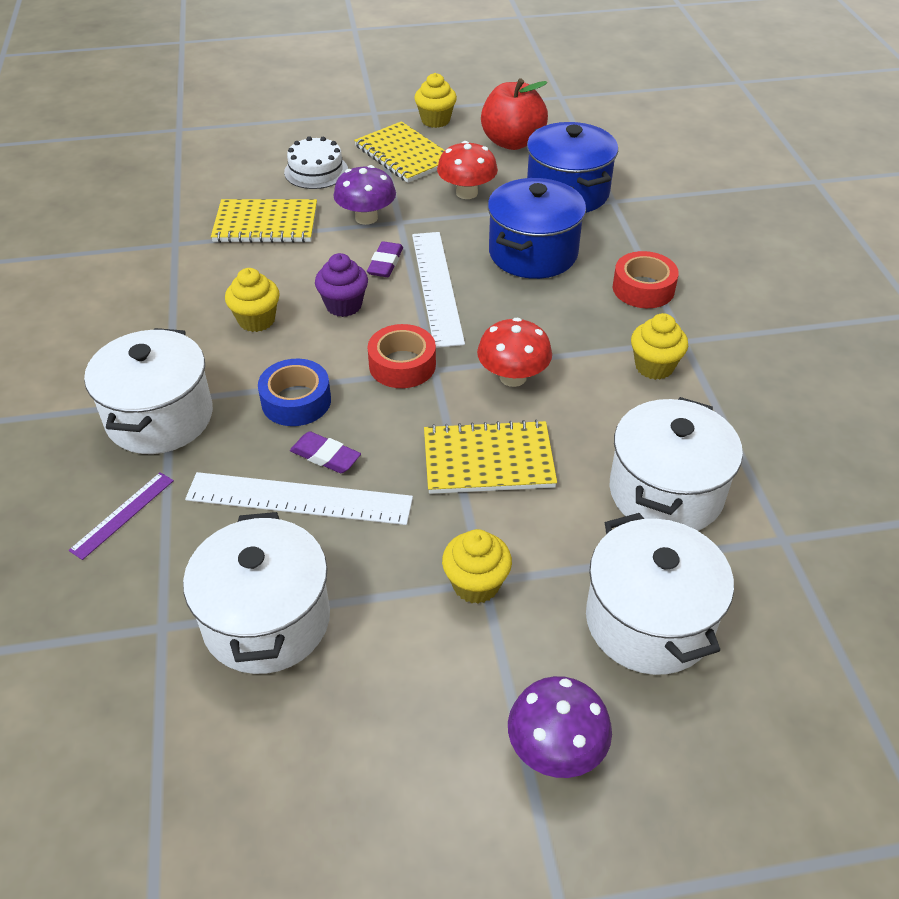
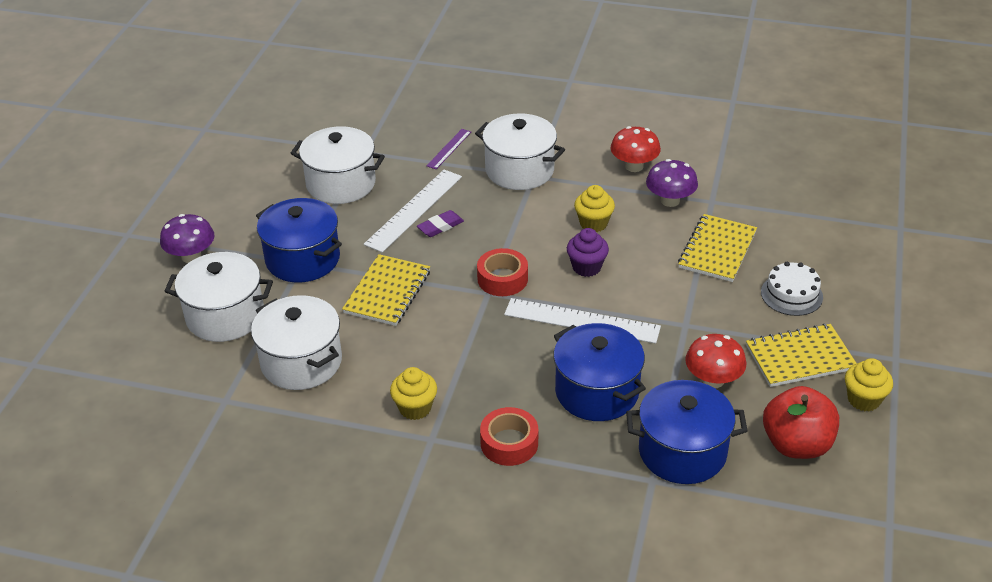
camera: 115 degrees right, 5 degrees down
(123, 515) = (449, 149): purple ruler -> purple ruler turned 60 degrees clockwise
(296, 401) = (498, 225): blue tape -> none
(366, 218) = (700, 307): purple mushroom -> purple mushroom (670, 201)
(385, 263) = (628, 301): purple eraser -> none
(476, 584) = (303, 259): yellow cupcake -> blue pot
(513, 377) = (454, 328): red mushroom -> red mushroom (634, 166)

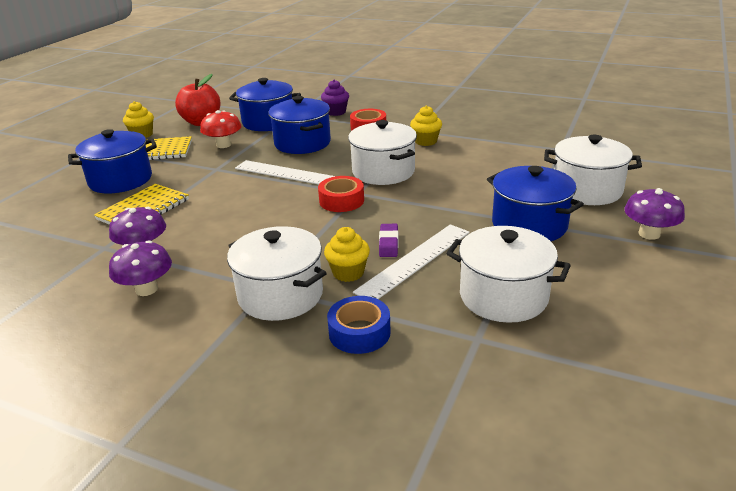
camera: 170 degrees left, 10 degrees down
(301, 362) = (511, 163): white pot -> white pot (383, 172)
(387, 292) = (445, 198): yellow notebook -> none
(440, 226) = (388, 243): purple eraser -> purple eraser turned 60 degrees counterclockwise
(449, 149) = (359, 332): purple ruler -> blue tape
(586, 267) = (265, 204): purple cupcake -> purple cupcake (336, 112)
(593, 223) = (235, 236): yellow cupcake -> yellow cupcake (348, 273)
(634, 166) = (146, 289): red mushroom -> purple mushroom
(791, 294) = (120, 180): white cake -> blue pot

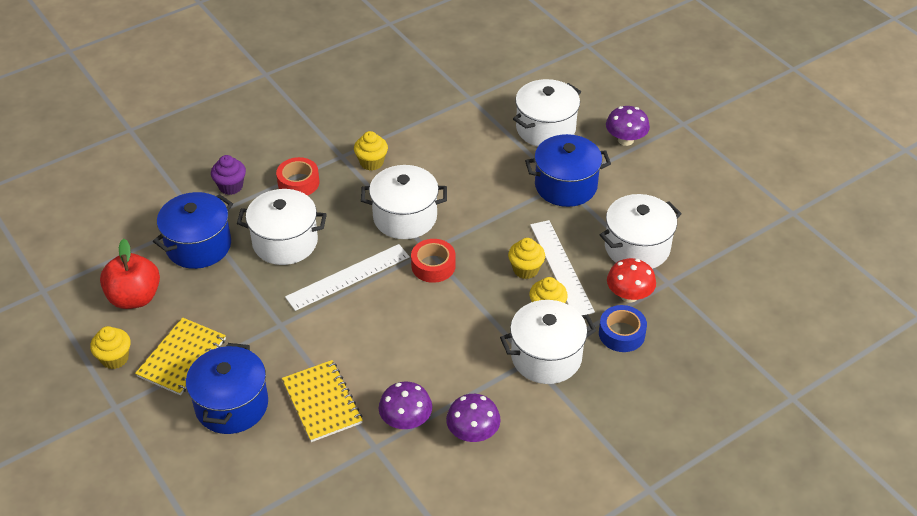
camera: 60 degrees left, 15 degrees up
(223, 145) = (223, 300): red mushroom -> red mushroom (629, 295)
(302, 143) = (285, 242): blue pot -> white pot
(388, 243) = (525, 269): purple eraser -> yellow cupcake

